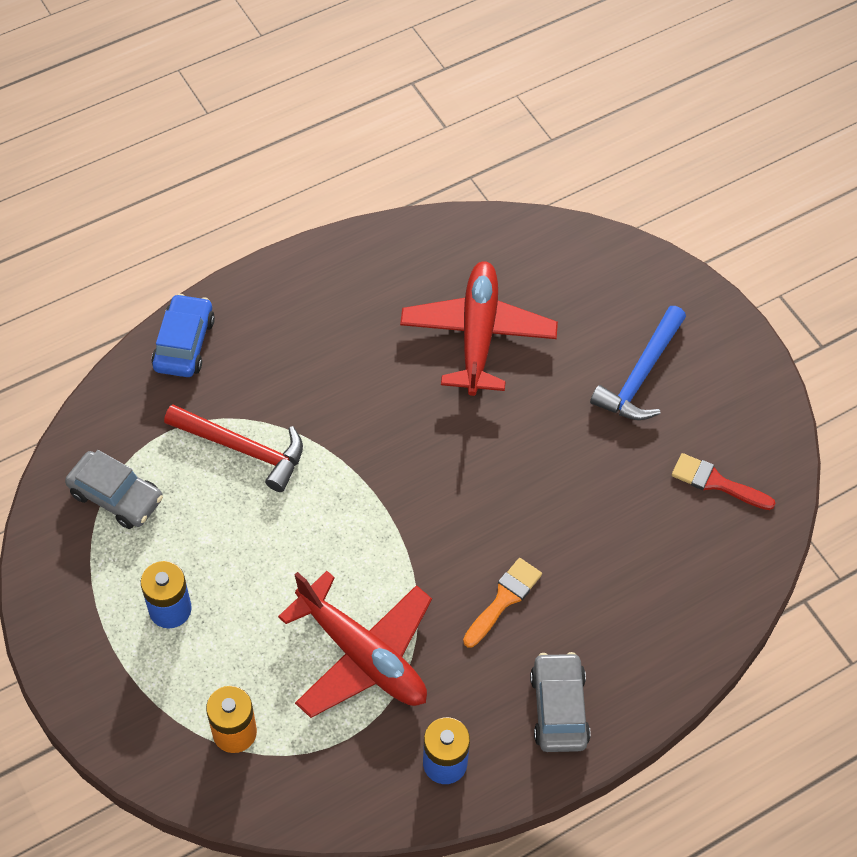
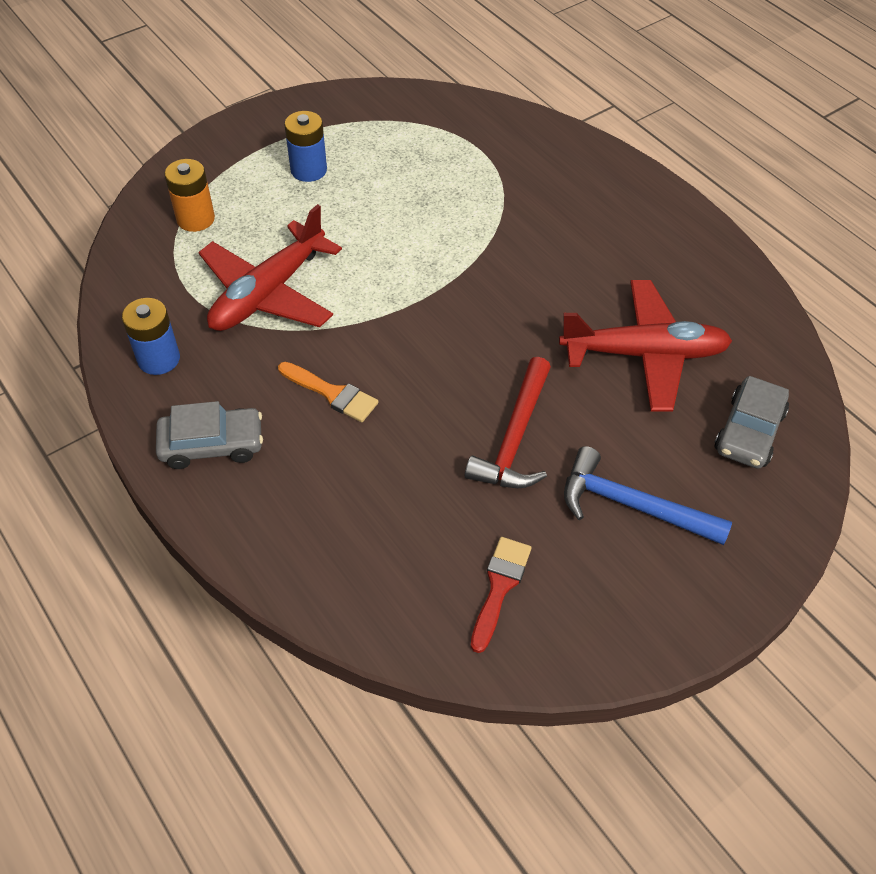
camera: 85 degrees right, 5 degrees down
(116, 496) = (412, 128): grey car -> grey car (749, 431)
(184, 343) = (573, 150): blue car -> none
(243, 449) = (471, 197): red hammer -> red hammer (514, 438)

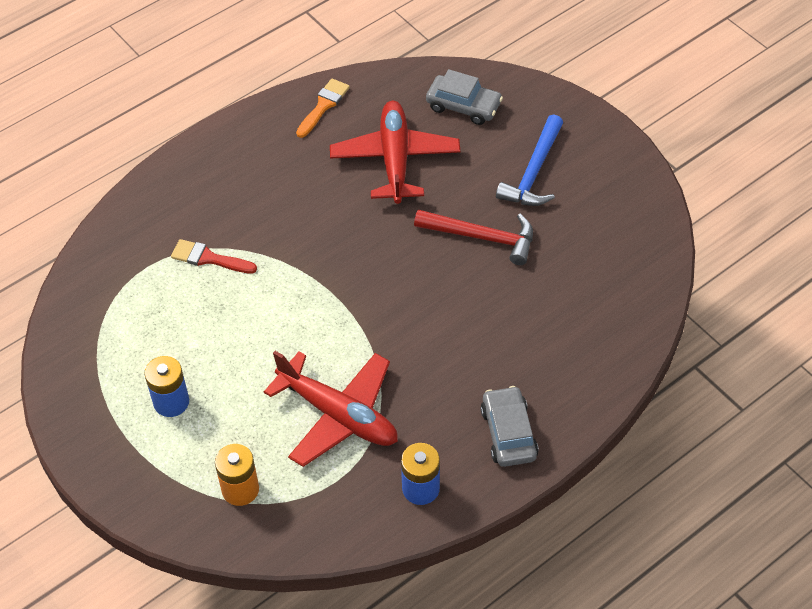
camera: 90 degrees left, 0 degrees up
(332, 393) = (449, 356): orange brush -> orange brush (323, 106)
(499, 587) = (609, 244): red brush -> red brush (209, 258)

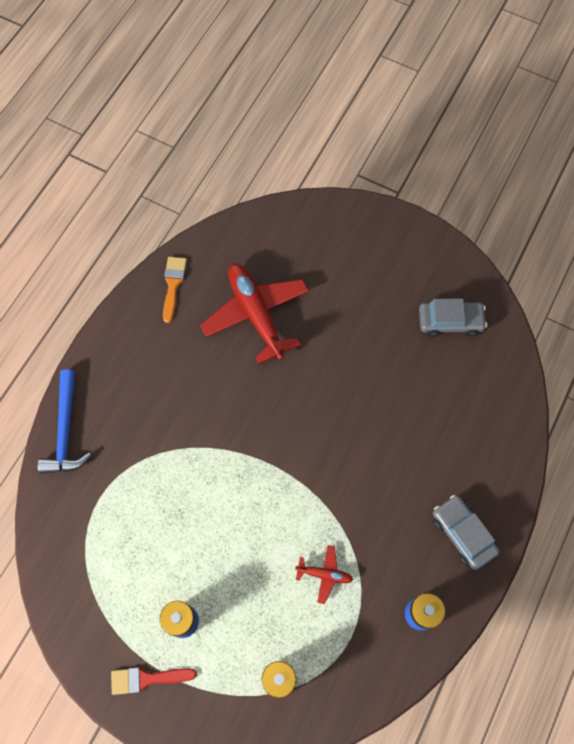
camera: 25 degrees left, 15 degrees up
(209, 258) = (147, 469): red brush -> red brush (147, 679)
(338, 415) = (324, 574): red plane -> red plane, size x0.45
(463, 106) = (287, 243): grey car -> grey car (450, 321)
(482, 238) = (359, 362): red hammer -> none
(533, 172) = (370, 285): blue hammer -> blue hammer (65, 431)

